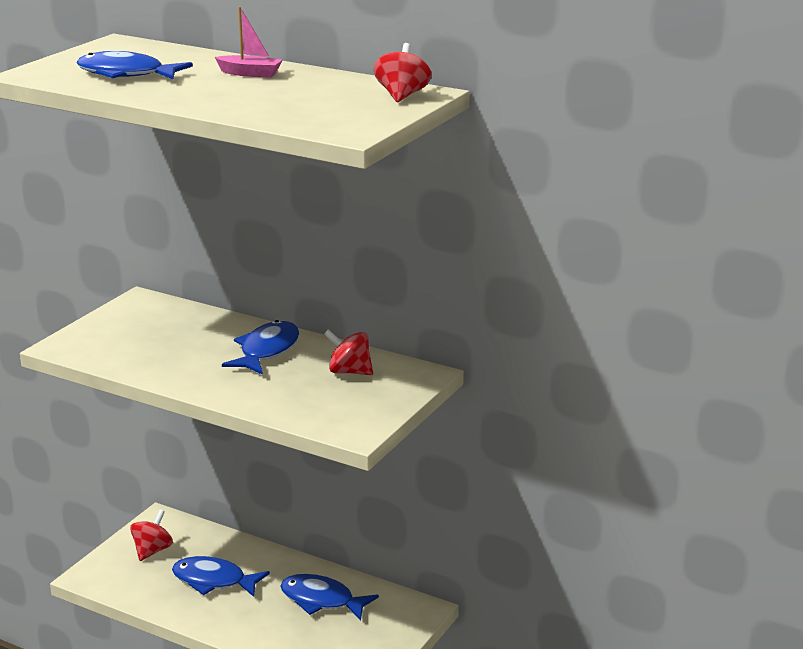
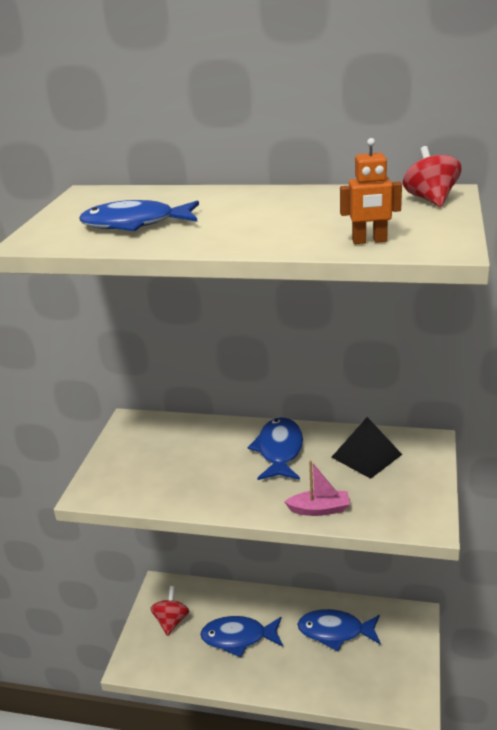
camera: 15 degrees left, 5 degrees up
(250, 73) = (256, 202): pink boat -> pink boat (319, 509)
(296, 118) = (369, 241): none -> orange robot
(349, 372) = (366, 455): red spinning top -> black pyramid

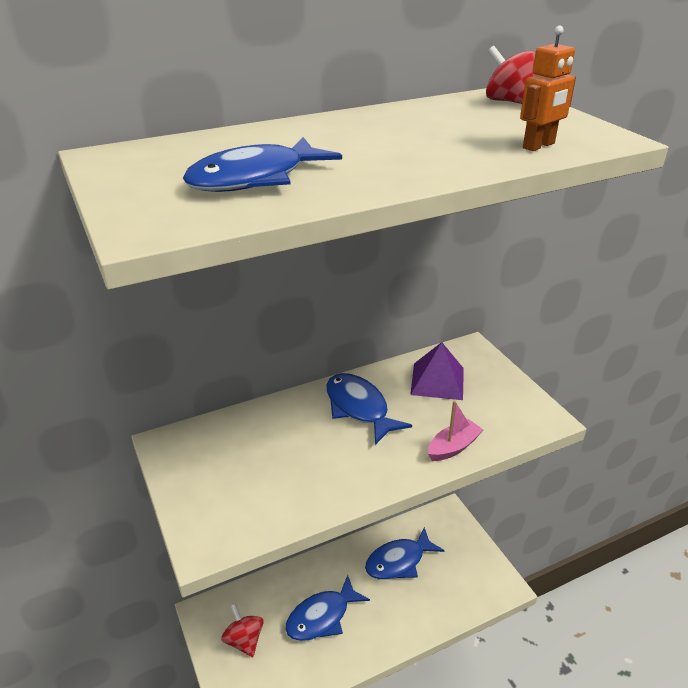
camera: 40 degrees left, 5 degrees up
(366, 455) = (437, 381): black pyramid -> purple pyramid

